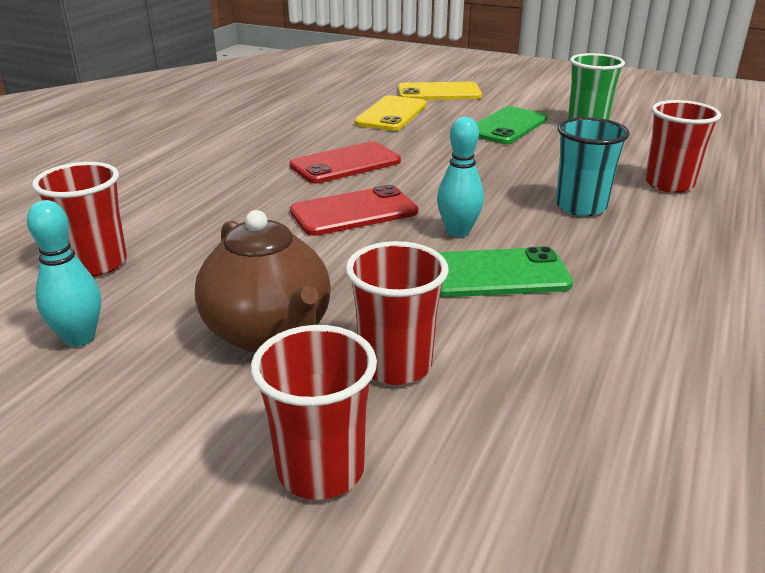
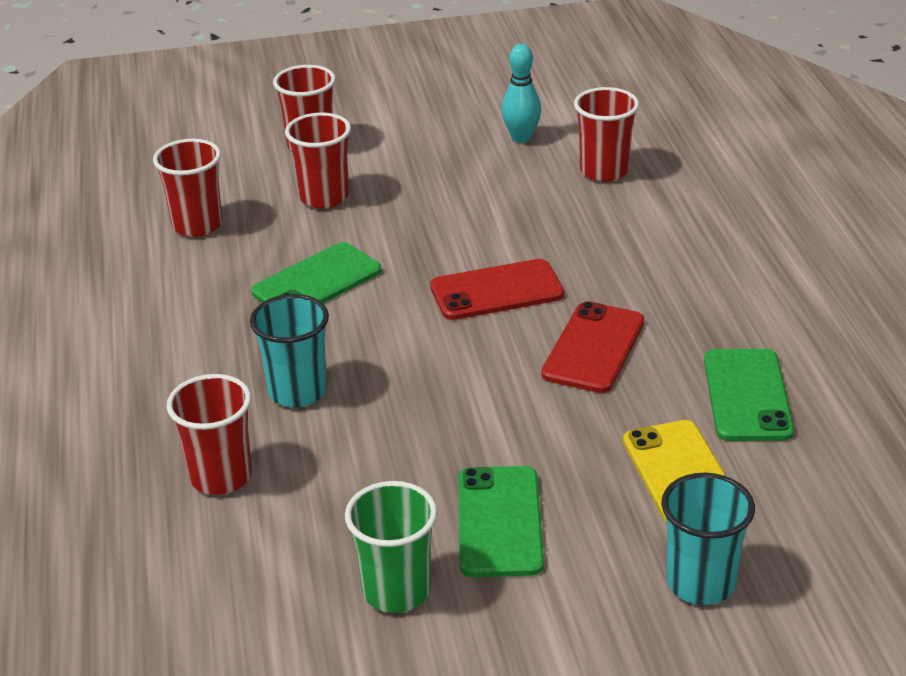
camera: 145 degrees right, 5 degrees up
(269, 333) = (419, 182): brown teapot -> none
(304, 124) = (747, 395): none -> green phone
(354, 212) = (496, 291): red phone -> red phone turned 45 degrees clockwise
(439, 92) = (700, 583): yellow phone -> turquoise cup
(458, 232) = (384, 309): turquoise bowling pin -> none
(591, 399) = (197, 225): none -> red cup

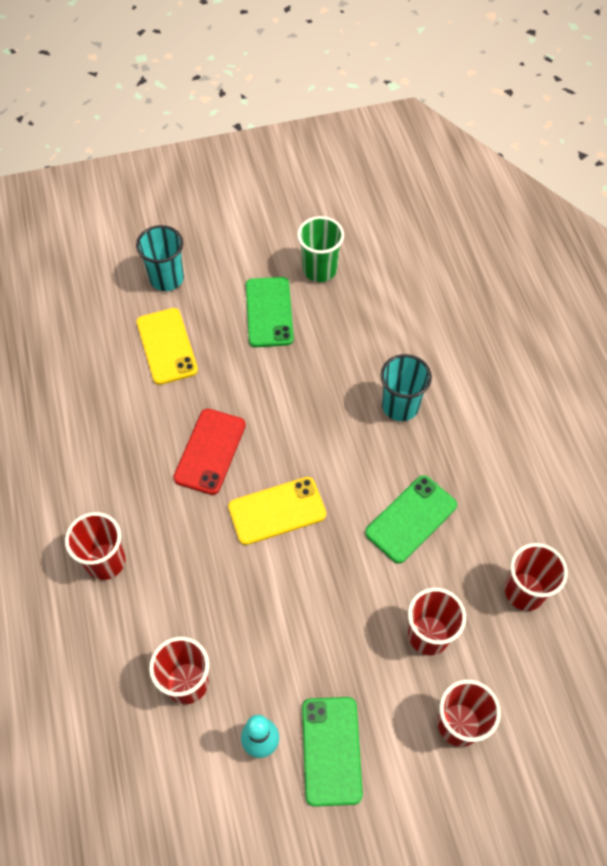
camera: 175 degrees right, 25 degrees up
(221, 476) = (429, 338): red cup -> red cup (105, 561)
(496, 291) = (277, 511): red phone -> yellow phone
(747, 395) = (117, 410): green phone -> green phone (331, 750)

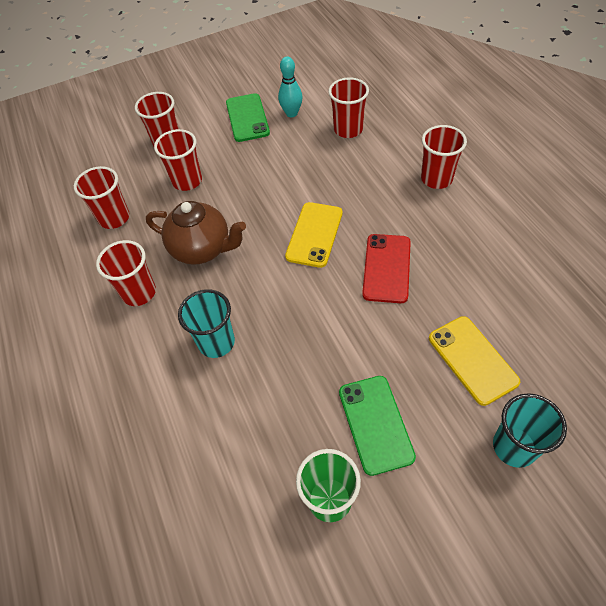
camera: 175 degrees right, 5 degrees down
(277, 511) = (314, 234): yellow phone -> yellow phone turned 45 degrees counterclockwise
(411, 519) = (202, 249): green phone -> brown teapot
(483, 477) = (139, 293): none -> red cup

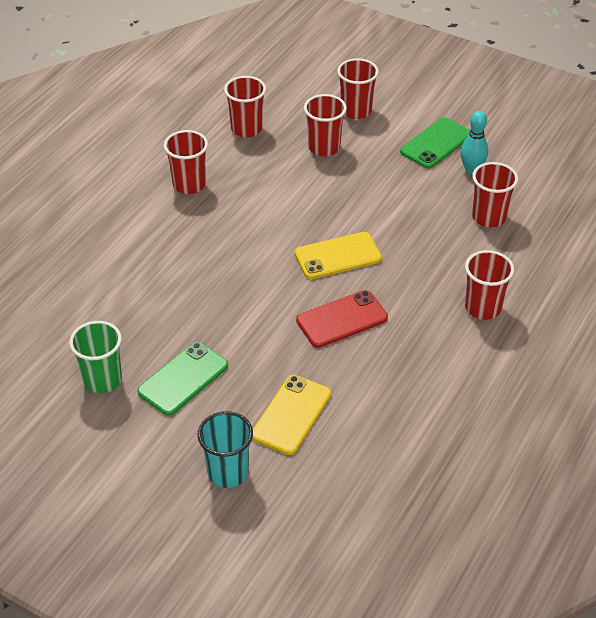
camera: 50 degrees right, 10 degrees down
(202, 249) = (261, 196): brown teapot -> none
(216, 342) = (181, 252): turquoise cup -> none

